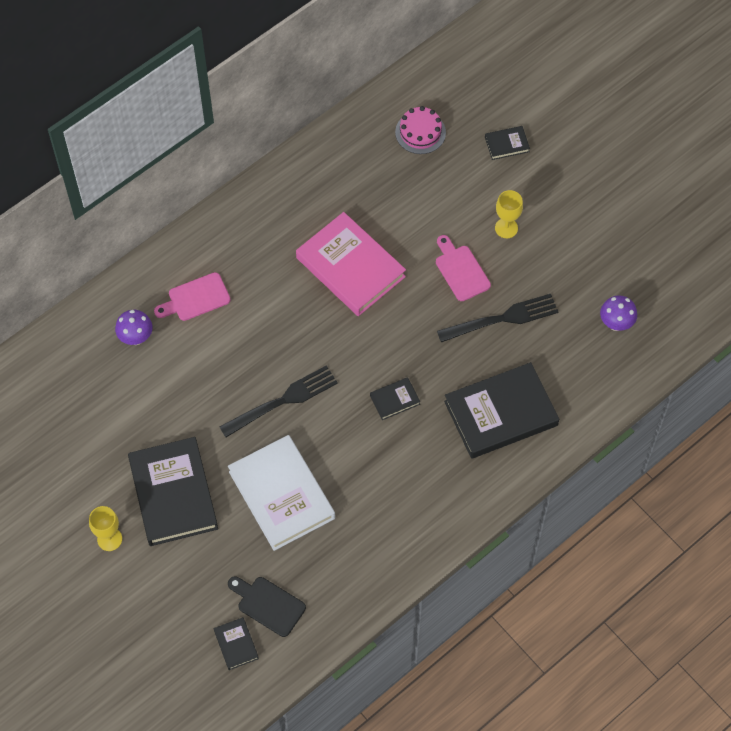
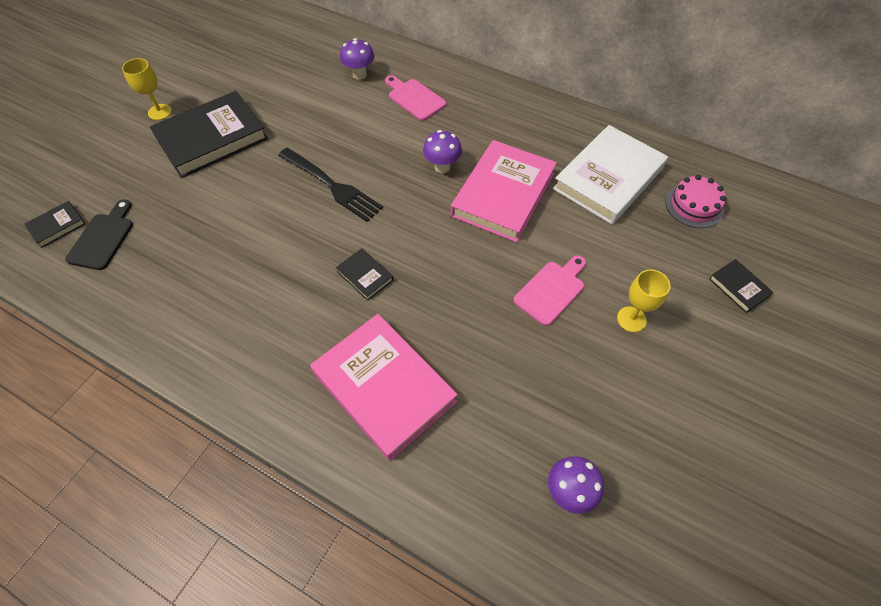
camera: 70 degrees right, 5 degrees down
(281, 495) = (227, 214): white book -> white book (608, 178)
(298, 304) = (442, 167): none -> purple mushroom
(500, 413) = (384, 387): black book -> pink book
(502, 319) = (511, 351): black fork -> none

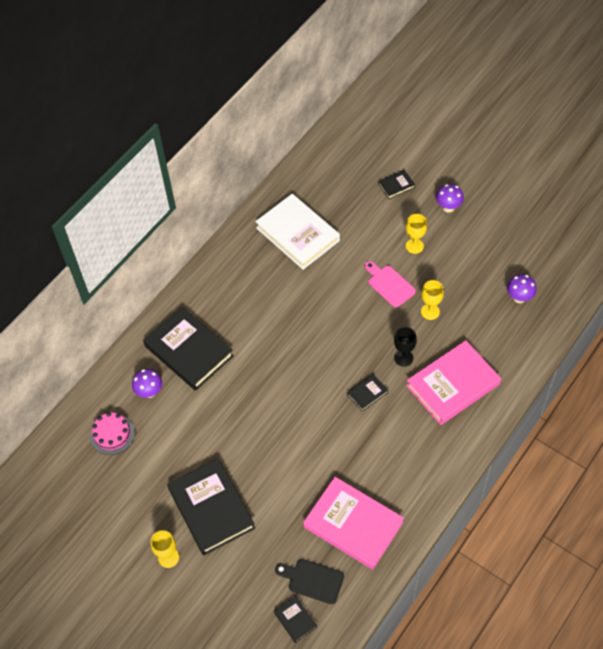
camera: 80 degrees left, 0 degrees up
(332, 186) = (279, 414): black fork -> none
(414, 98) = (189, 351): pink cutting board -> black book
(426, 316) = (403, 358): none -> black goblet
(442, 167) = (271, 337): purple mushroom -> purple mushroom (448, 207)
(503, 194) = (304, 301): pink book -> pink book (353, 524)
(513, 348) = (430, 311): none -> yellow goblet
(694, 205) = (328, 191): pink cake -> pink cake (112, 434)

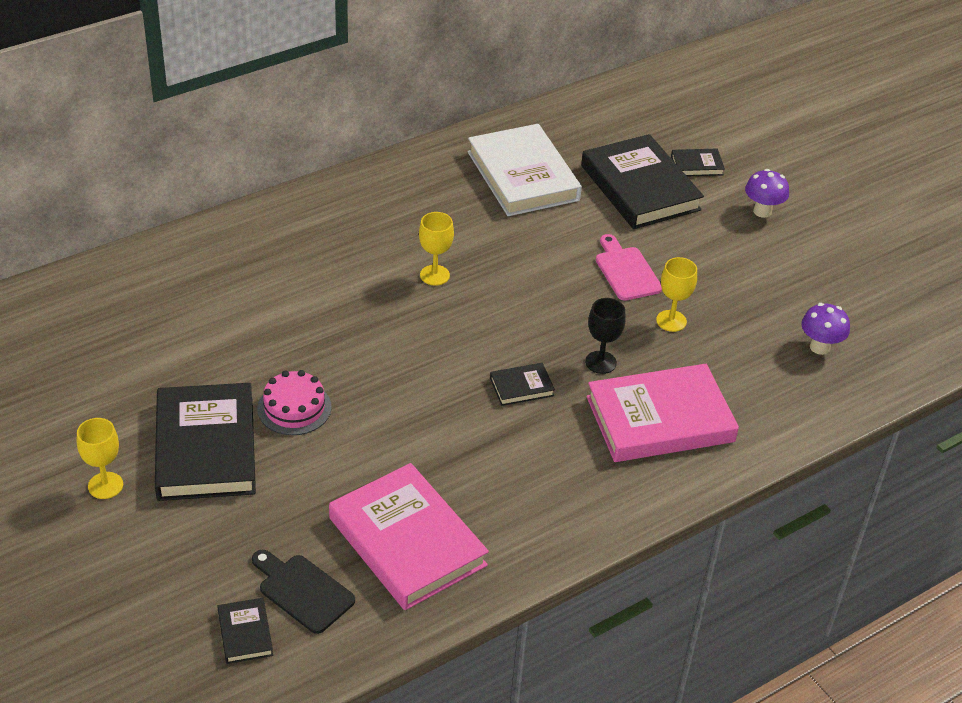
camera: 15 degrees right, 15 degrees down
(112, 434) = (121, 314): pink cake -> pink cake (294, 408)
(149, 392) = (205, 283): purple mushroom -> none
(189, 351) = (290, 256): black book -> black book (640, 188)
(414, 246) = (688, 239): yellow goblet -> yellow goblet (434, 275)

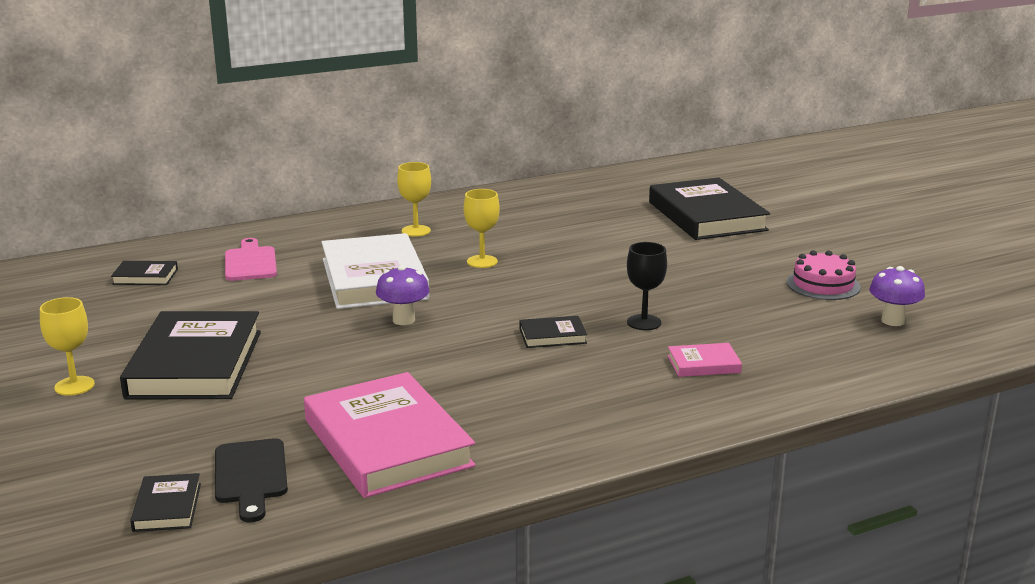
camera: 10 degrees right, 20 degrees down
(294, 408) = (302, 341): pink cake -> pink cake (823, 284)
(302, 591) = (250, 476): black cutting board -> black cutting board turned 150 degrees counterclockwise
(522, 176) = (589, 207): white book -> white book (374, 279)
(626, 271) = (683, 265): pink cutting board -> pink cutting board (250, 262)
(660, 419) = (703, 364): pink book -> pink book, size x0.44
(671, 321) = (726, 298): yellow goblet -> yellow goblet (416, 231)
(697, 165) = (767, 205): black book -> black book (145, 277)
(762, 211) = (833, 233): purple mushroom -> purple mushroom (403, 320)

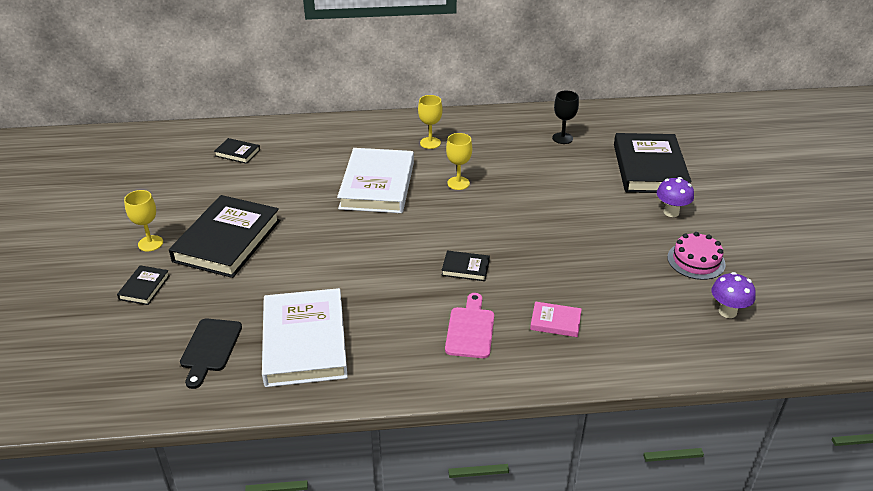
camera: 20 degrees right, 15 degrees up
(167, 507) = (151, 362): black book -> black book (144, 287)
(250, 262) = (307, 153): pink cutting board -> pink cutting board (470, 329)
(387, 443) = (305, 342): pink book -> white book
(403, 320) = (375, 229): purple mushroom -> purple mushroom (671, 212)
(644, 322) = (537, 270): black goblet -> black goblet (562, 138)

